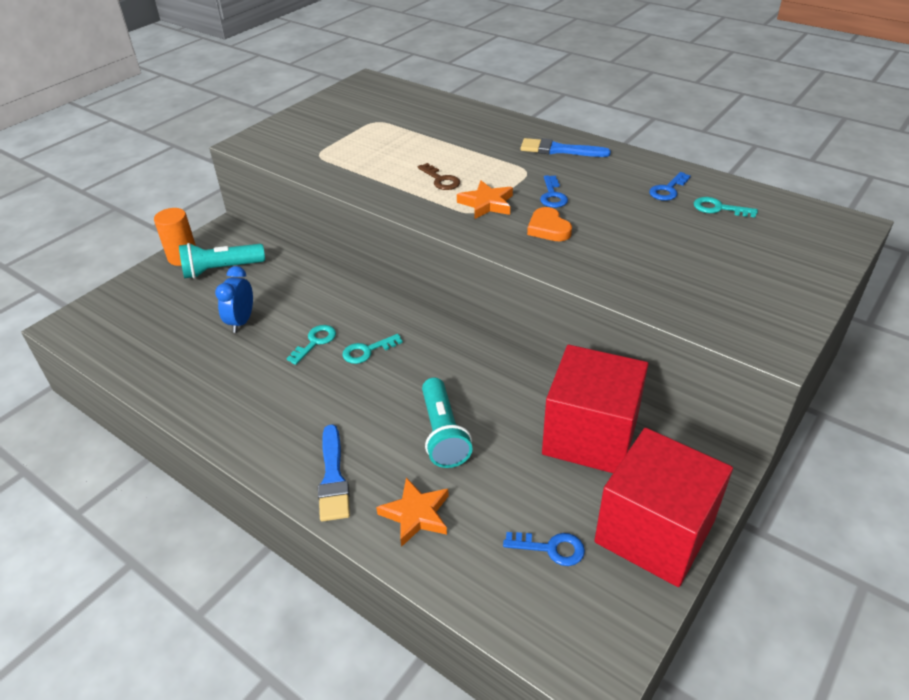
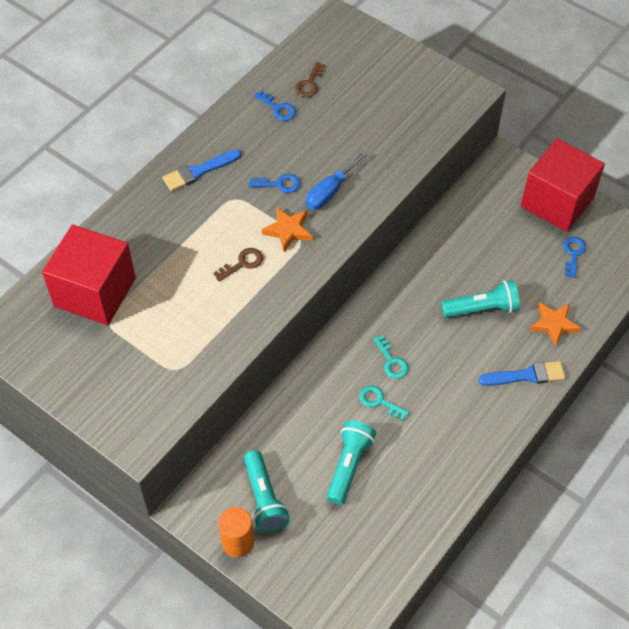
camera: 90 degrees left, 15 degrees up
(241, 321) = (349, 466): blue clock -> turquoise flashlight
(548, 228) = (330, 191): orange heart -> blue screwdriver
(559, 150) = (198, 171): blue brush -> blue brush turned 45 degrees clockwise
(590, 436) = (481, 223): red cube -> red cube (95, 292)
(718, 208) = (309, 84): turquoise key -> brown key

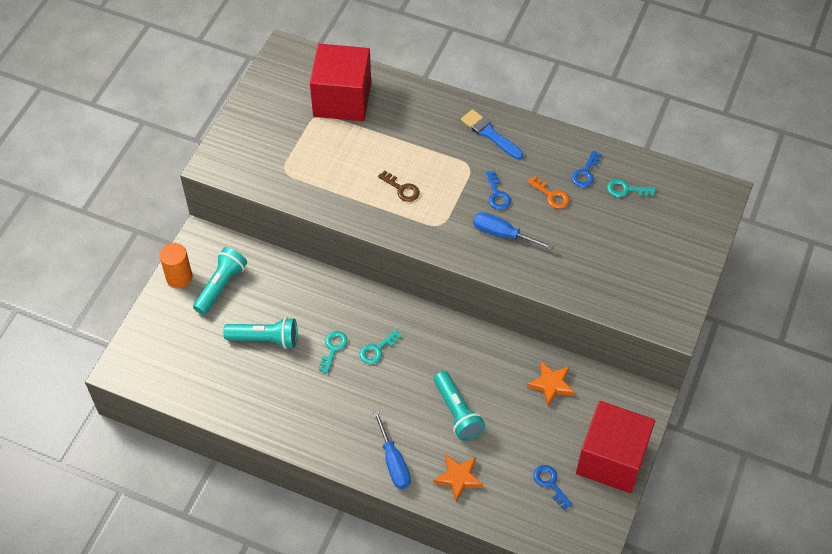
camera: 75 degrees right, 0 degrees up
(264, 499) = (221, 286): turquoise flashlight -> turquoise flashlight turned 150 degrees clockwise
(288, 231) = (447, 213): orange star -> orange star (551, 384)
(296, 141) = (551, 195): none -> orange key
(309, 84) = (626, 189): brown key -> turquoise key
(526, 375) = (393, 462): blue brush -> blue screwdriver
(573, 254) = (550, 483): blue key -> blue key turned 120 degrees counterclockwise

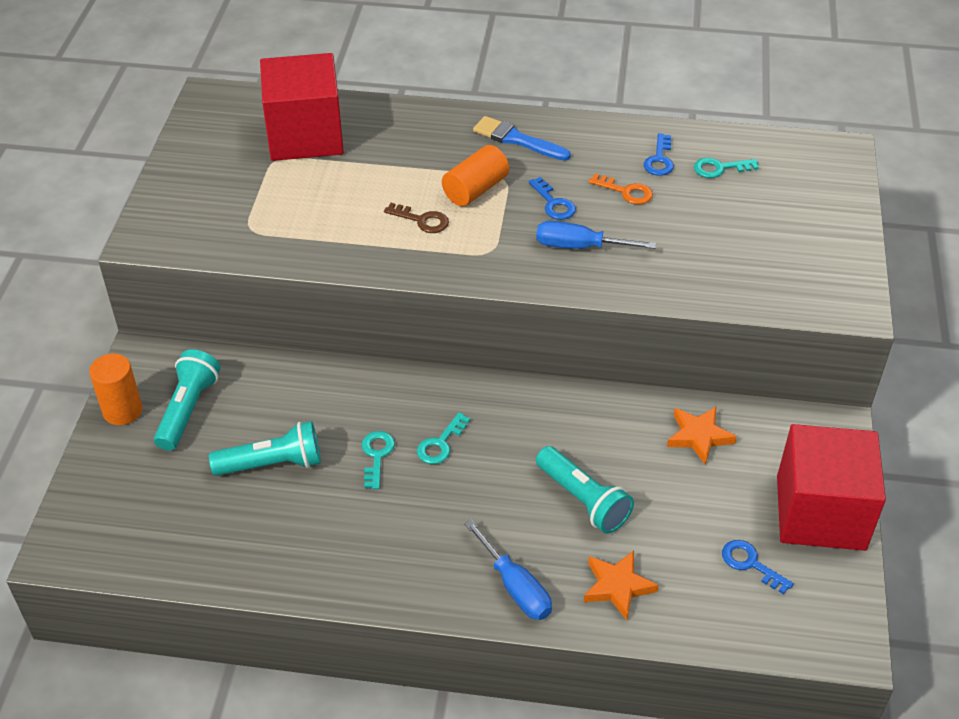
camera: 15 degrees left, 10 degrees down
(446, 171) = (475, 189): none -> orange cylinder

